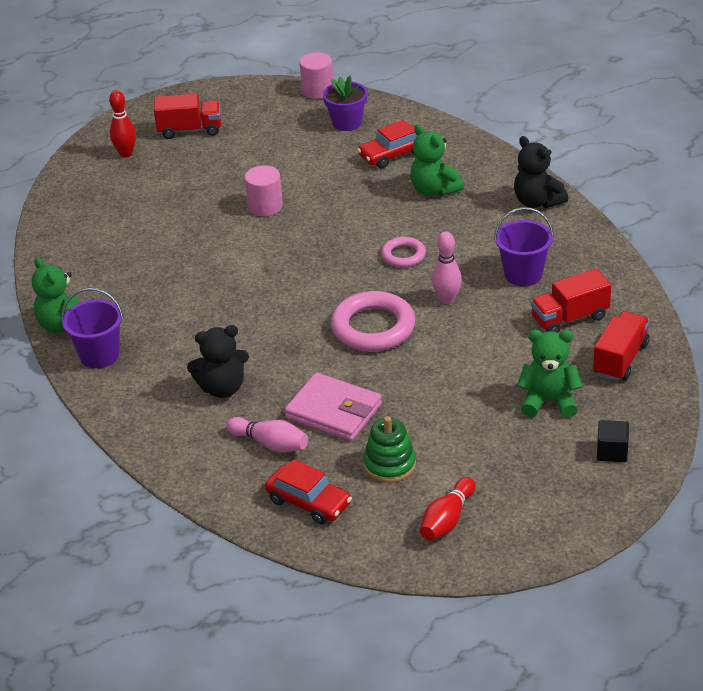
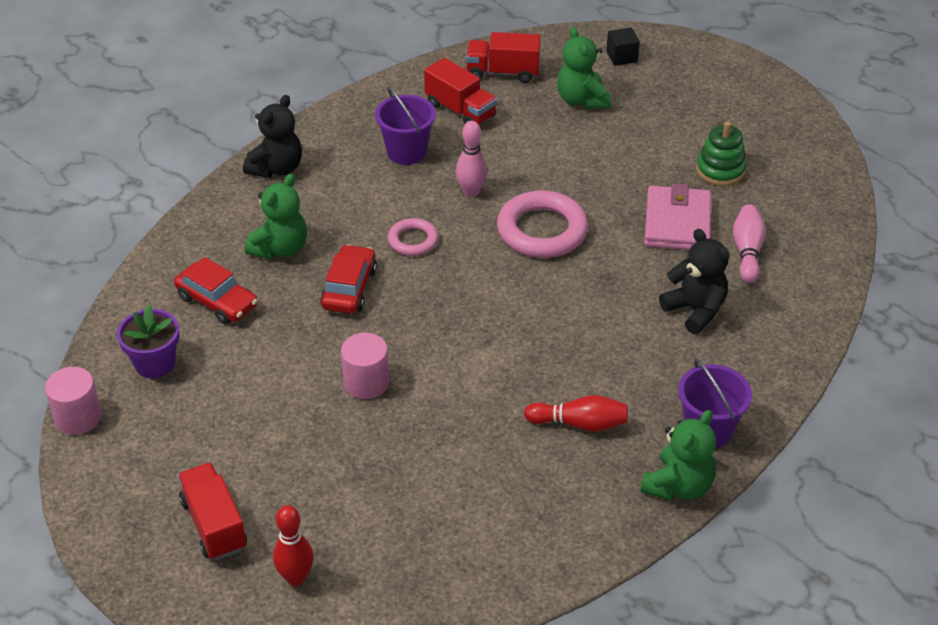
camera: 115 degrees left, 5 degrees up
(309, 502) = (798, 205): red car -> red car (349, 288)
(447, 520) = (759, 123): red bowling pin -> red bowling pin (579, 423)

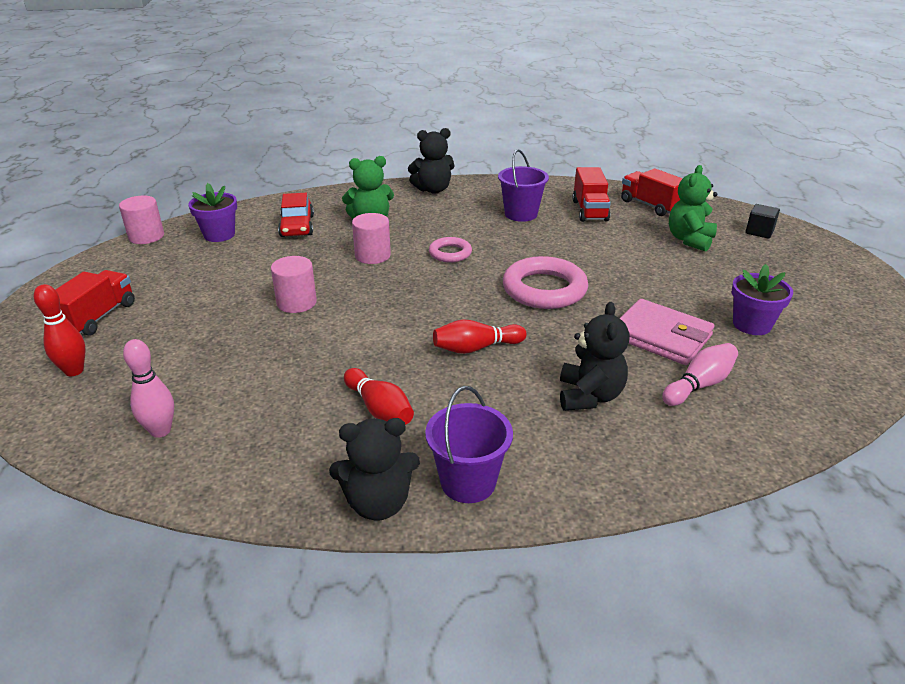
camera: 45 degrees right, 10 degrees down
(349, 288) = (372, 255): red car -> pink cylinder
(471, 192) = (529, 249): pink bowling pin -> pink bowling pin (160, 431)
(570, 324) = (476, 348): none -> red bowling pin
(677, 223) = (661, 336): pink wallet -> pink wallet turned 75 degrees clockwise
(678, 486) = (378, 503): green teddy bear -> black teddy bear
(720, 170) = (751, 324): green stacking toy -> purple flower pot

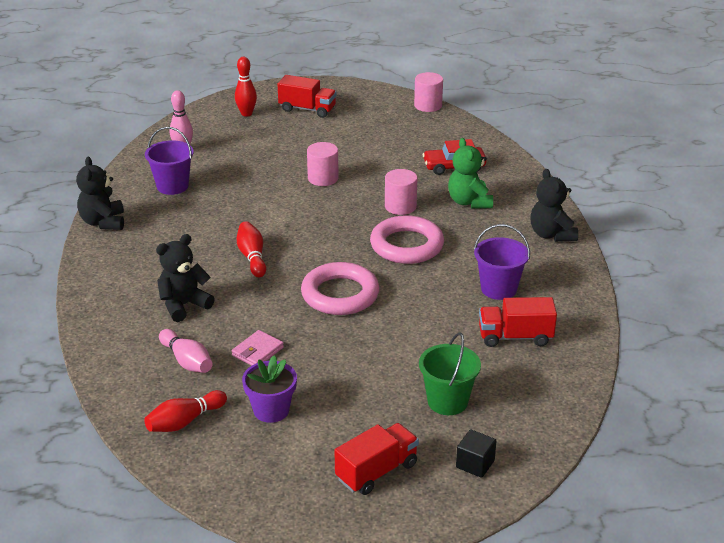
camera: 90 degrees right, 0 degrees up
(219, 235) = (434, 134): purple flower pot -> none
(379, 409) = (187, 219): red bowling pin -> red bowling pin (185, 421)
(450, 253) = (406, 245): pink ring -> pink ring, size x1.81
(468, 482) = (111, 252): purple bucket -> purple bucket (172, 186)
(589, 396) = (184, 305): black teddy bear -> black teddy bear turned 135 degrees clockwise
(650, 205) = (538, 385): red truck -> red truck (376, 472)
(661, 336) = (257, 351): pink wallet -> pink wallet, size x0.58
(689, 240) = (447, 401): green teddy bear -> green bucket

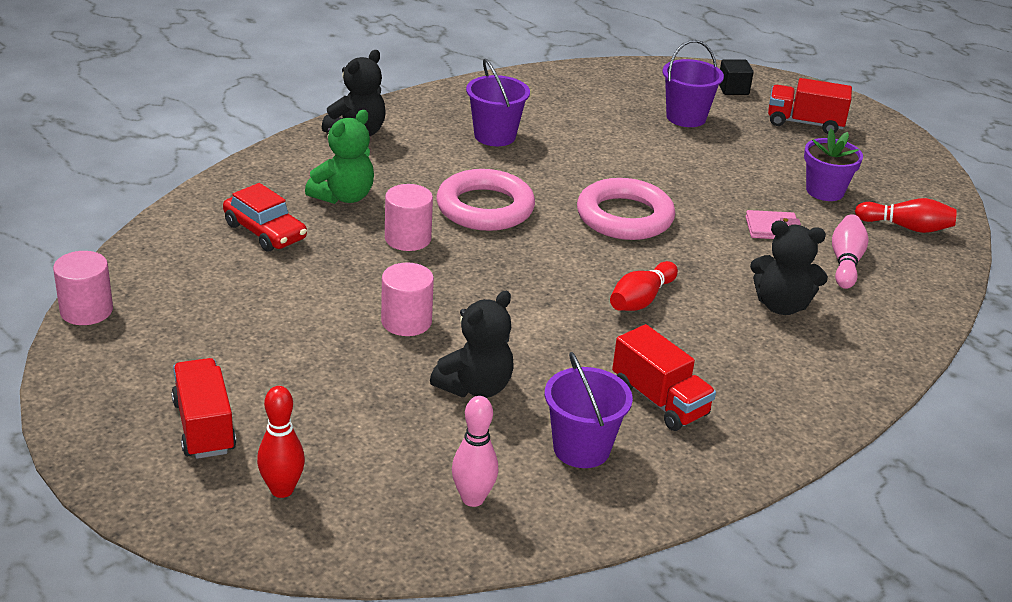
camera: 130 degrees left, 0 degrees up
(103, 222) = (740, 463): black teddy bear -> black teddy bear (475, 387)
(447, 401) = (686, 117): green bucket -> purple bucket
(515, 337) = (557, 110): red truck -> red truck (659, 401)

